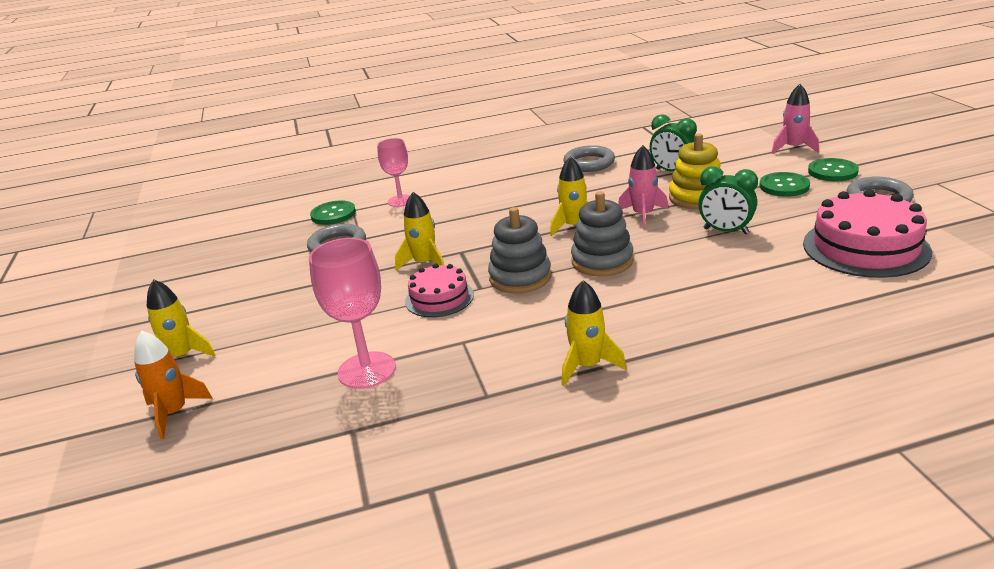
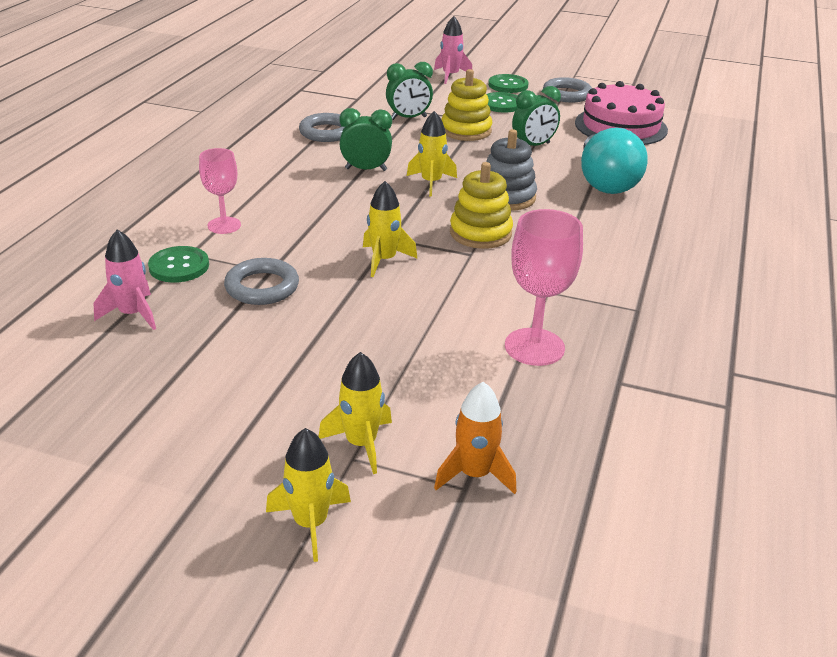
camera: 60 degrees left, 5 degrees up
(439, 298) = (460, 276): pink cake -> none
(520, 277) = (480, 233): grey stacking toy -> yellow stacking toy
(554, 199) = (366, 169): none -> green clock
(587, 366) = (645, 260): yellow rocket -> yellow rocket (310, 523)
(643, 215) = (460, 156): pink rocket -> pink rocket (133, 314)
(717, 288) = (605, 182): none -> turquoise light bulb

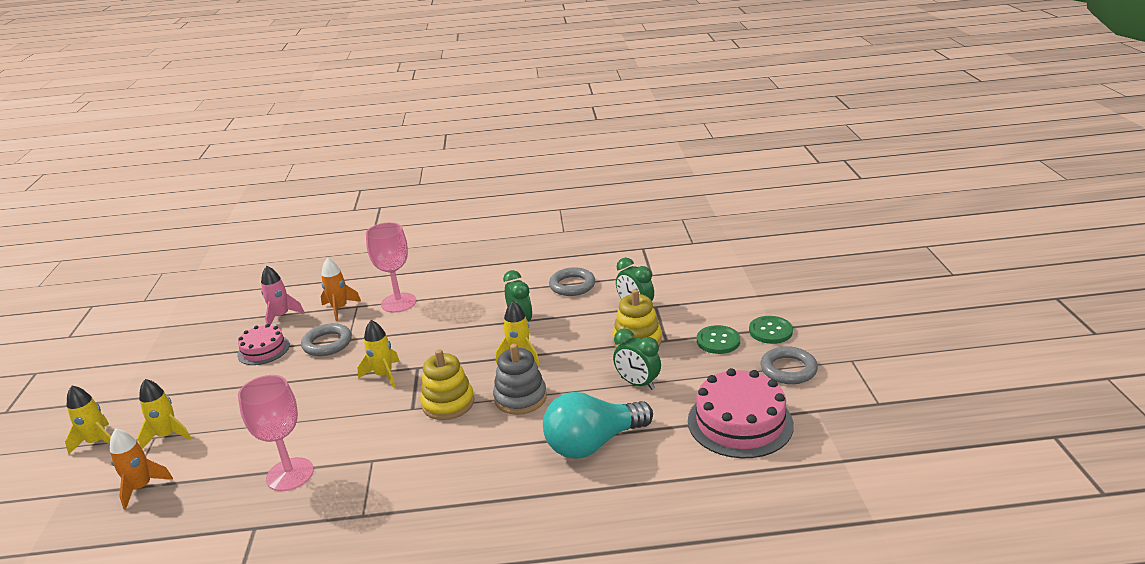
camera: 70 degrees right, 5 degrees down
(179, 266) = (340, 308): green button -> orange rocket
(214, 339) = (263, 350): none -> pink cake
(224, 225) = (398, 303): pink goblet -> pink goblet, size x1.52
(450, 76) = (755, 297): pink rocket -> none

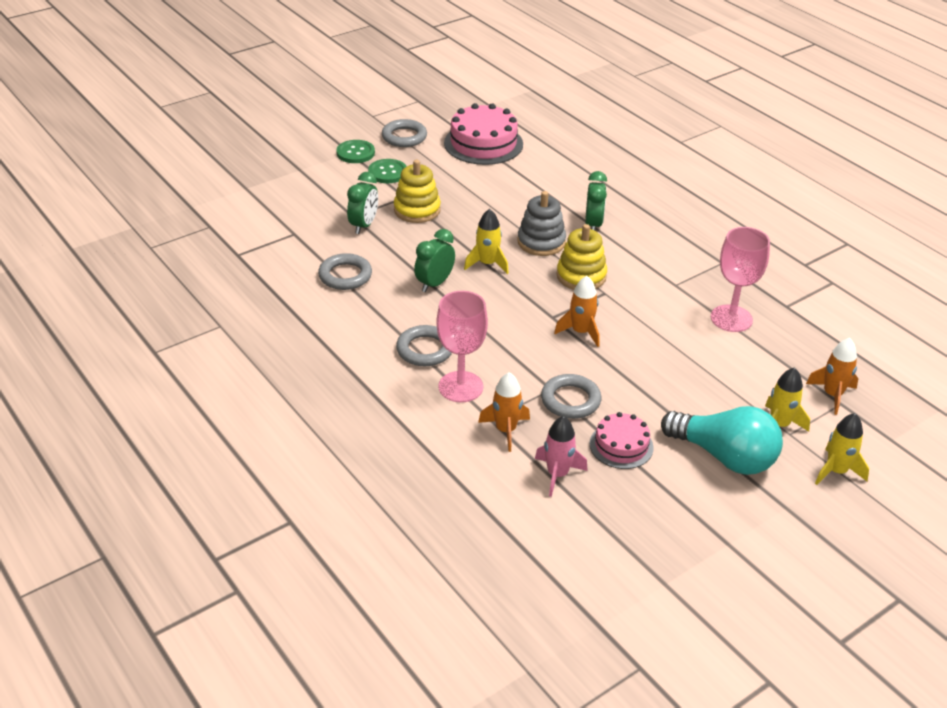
camera: 125 degrees left, 10 degrees up
(383, 375) = (580, 332): yellow rocket -> orange rocket
(451, 298) = (425, 350): none -> grey ring
(593, 443) = (559, 193): turquoise light bulb -> turquoise light bulb (724, 456)
(637, 383) = (475, 194): green clock -> green clock (593, 225)

